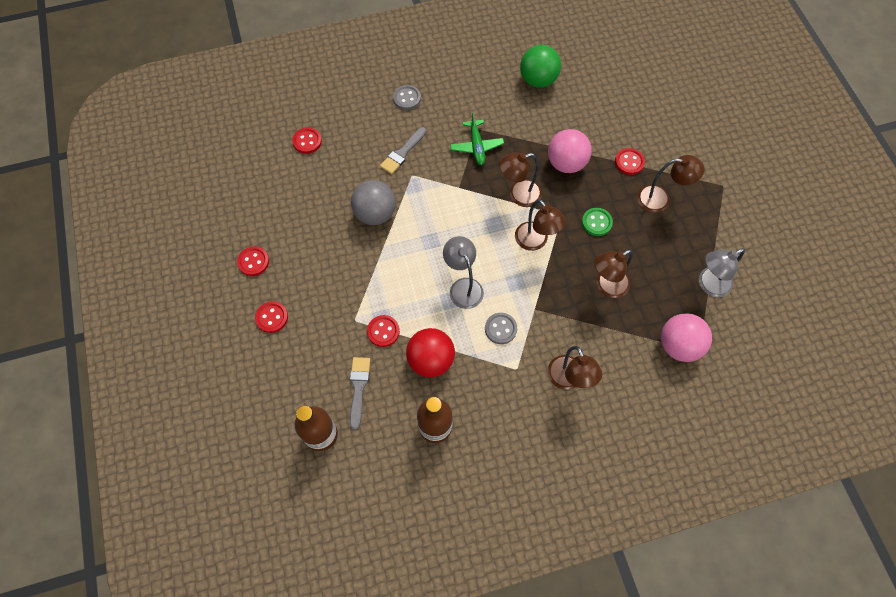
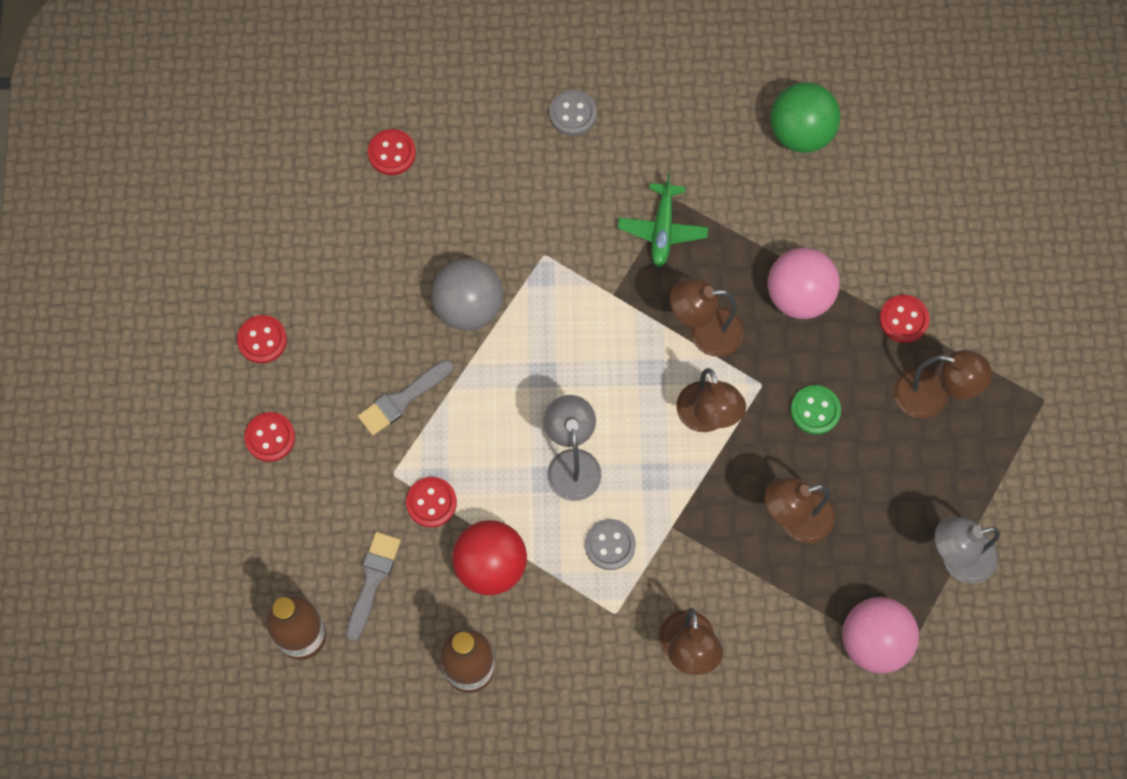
camera: 15 degrees right, 5 degrees up
(402, 153) = (539, 211): grey brush -> grey brush (402, 399)

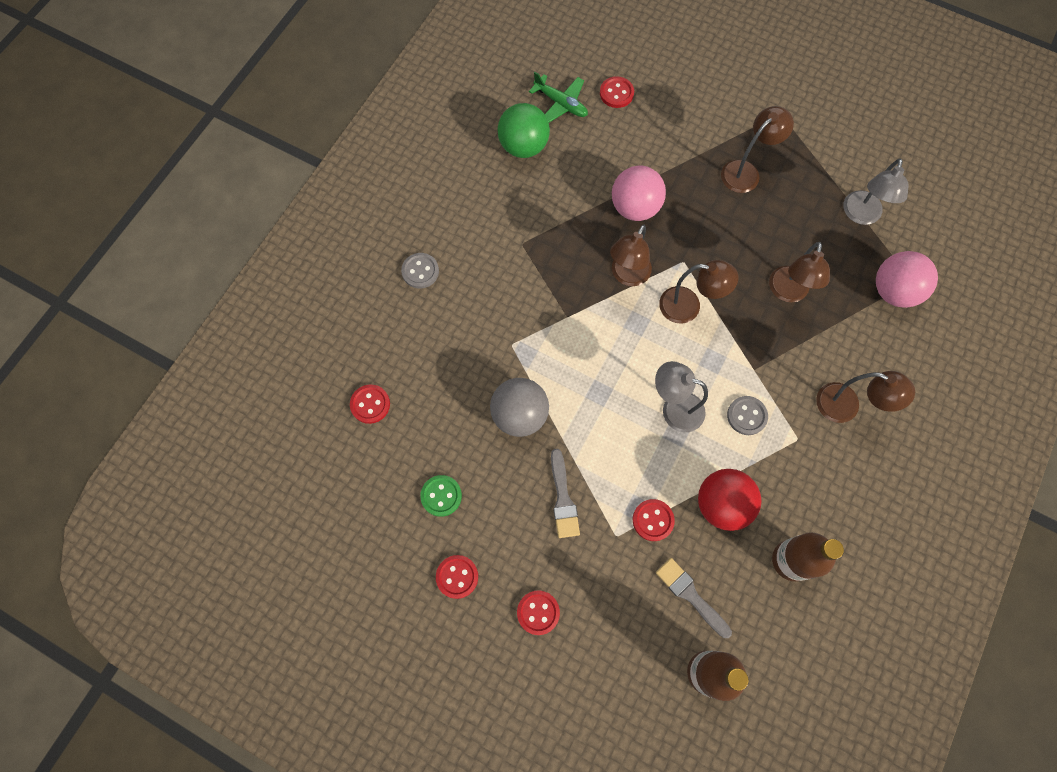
camera: 60 degrees left, 0 degrees up
(662, 230) = (539, 262): green plane -> green plane (561, 104)
(815, 410) = (718, 240): green button -> green button (441, 496)
(903, 319) = (685, 159): red button -> red button (616, 93)

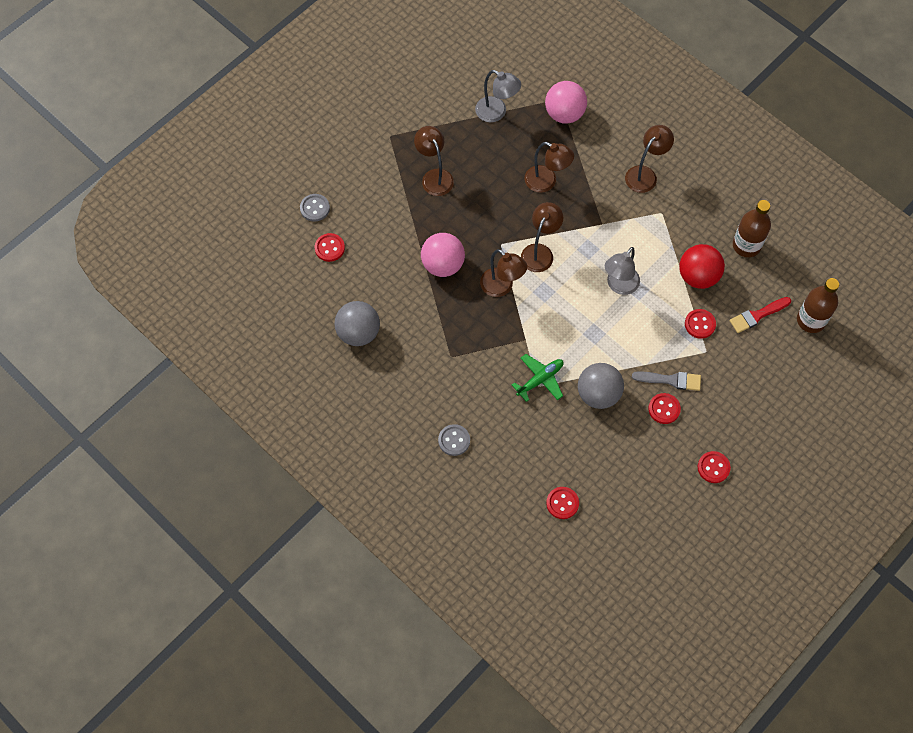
camera: 75 degrees left, 5 degrees down
(441, 496) = (649, 465): green button -> none
(523, 146) = (358, 333): green ball -> grey ball
(538, 612) = (750, 418): red button -> red button (664, 409)
(561, 104) = (325, 293): green plane -> green plane (540, 379)
(690, 595) = (757, 315): grey brush -> red brush
(746, 416) = (636, 240): grey button -> grey button (315, 208)

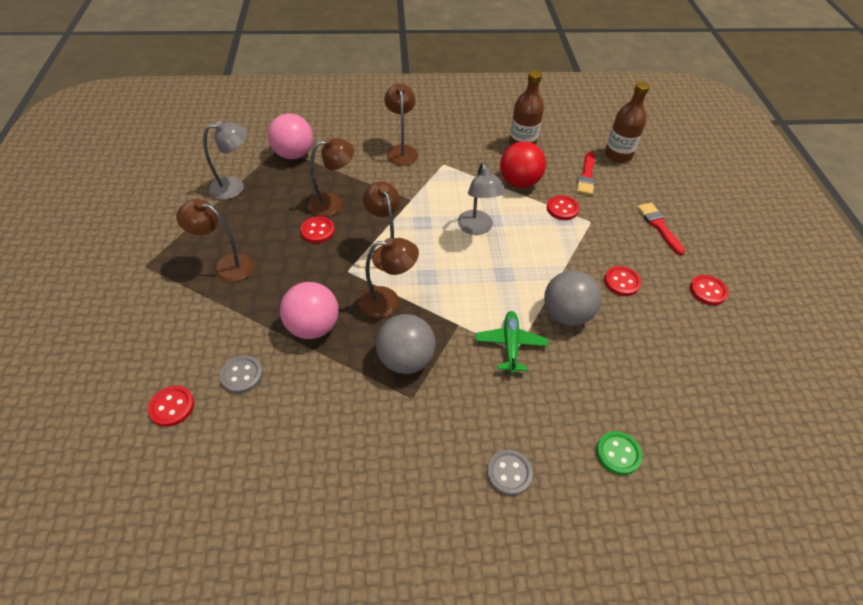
camera: 50 degrees left, 15 degrees down
(315, 208) = (116, 383): grey button -> grey button (242, 375)
(358, 333) = (292, 462): grey ball -> grey ball (405, 359)
(521, 488) = (618, 453): none -> green button
(562, 503) = (664, 430): red button -> red button (317, 231)
(670, 380) = (597, 259): grey brush -> none
(751, 399) = (659, 226): none -> red brush

